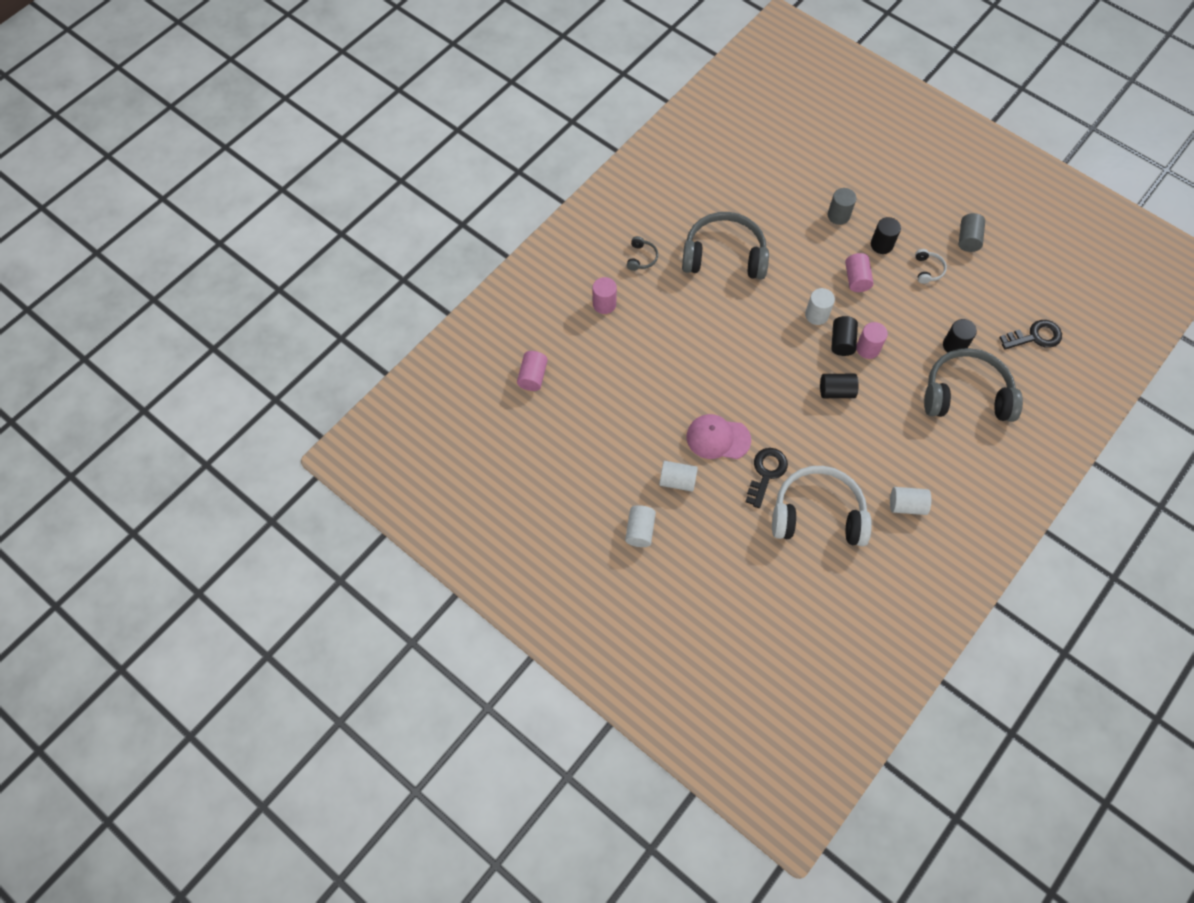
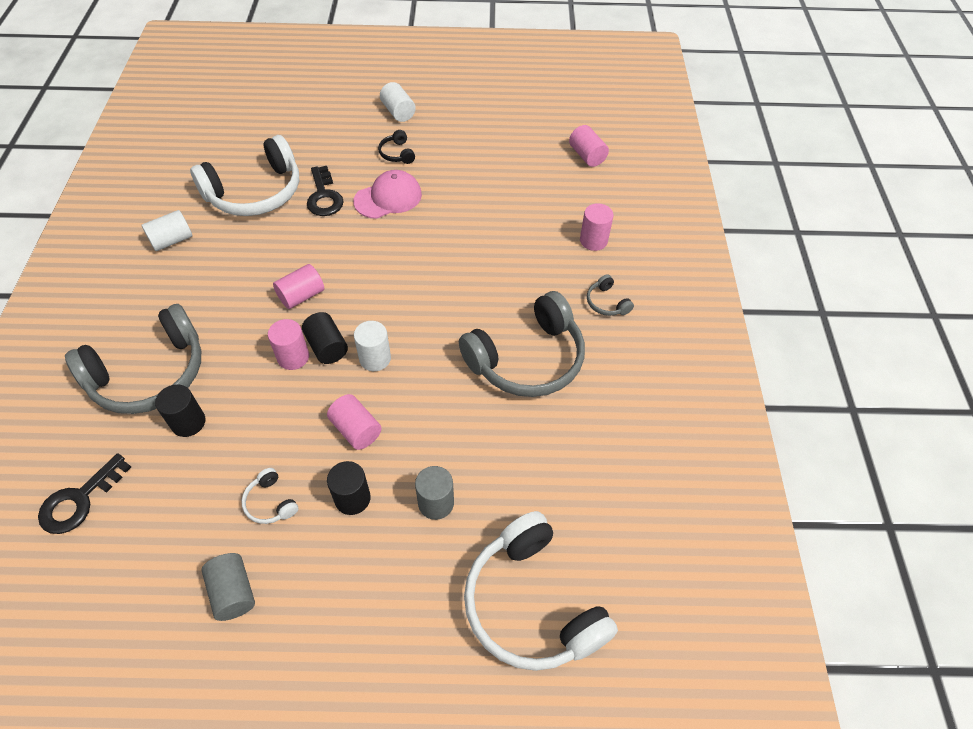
camera: 140 degrees right, 10 degrees down
(677, 481) = (397, 153): white cylinder -> black headphones
(825, 148) = (531, 604): none -> white headphones
(836, 391) = (301, 296): black cylinder -> pink cylinder

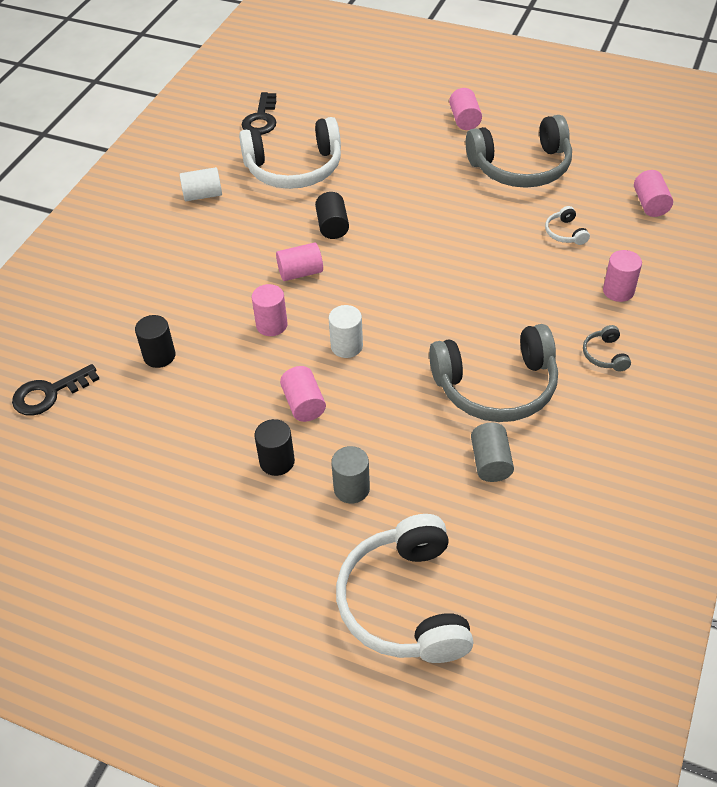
camera: 25 degrees right, 5 degrees down
(150, 374) = (142, 307): grey headphones -> grey headphones (521, 167)
(233, 592) = (145, 506): grey cylinder -> grey cylinder (490, 462)
(270, 502) = (203, 443): white headphones -> white headphones (565, 233)
(324, 196) = (357, 186): black key -> black key (261, 119)
(327, 347) = (306, 324): black cylinder -> black cylinder (332, 226)
(388, 198) = (420, 201): pink cap -> none
(397, 153) = (446, 160): black headphones -> none
(398, 112) = (464, 120): white cylinder -> pink cylinder

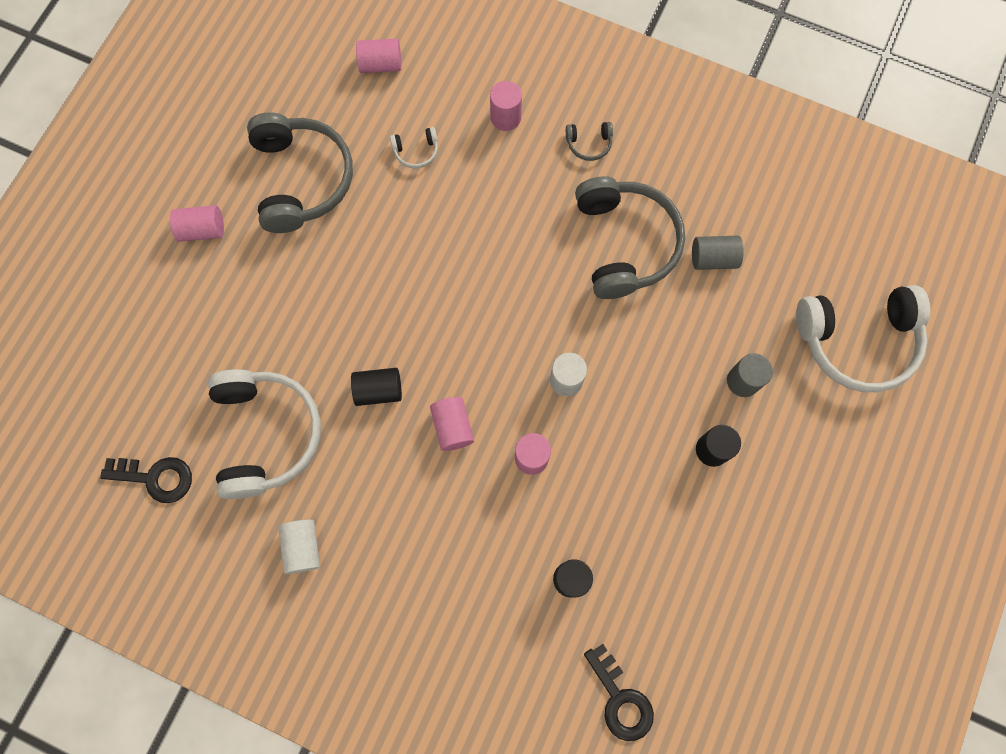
camera: 90 degrees left, 25 degrees up
(304, 404) = (642, 424): pink cylinder -> none

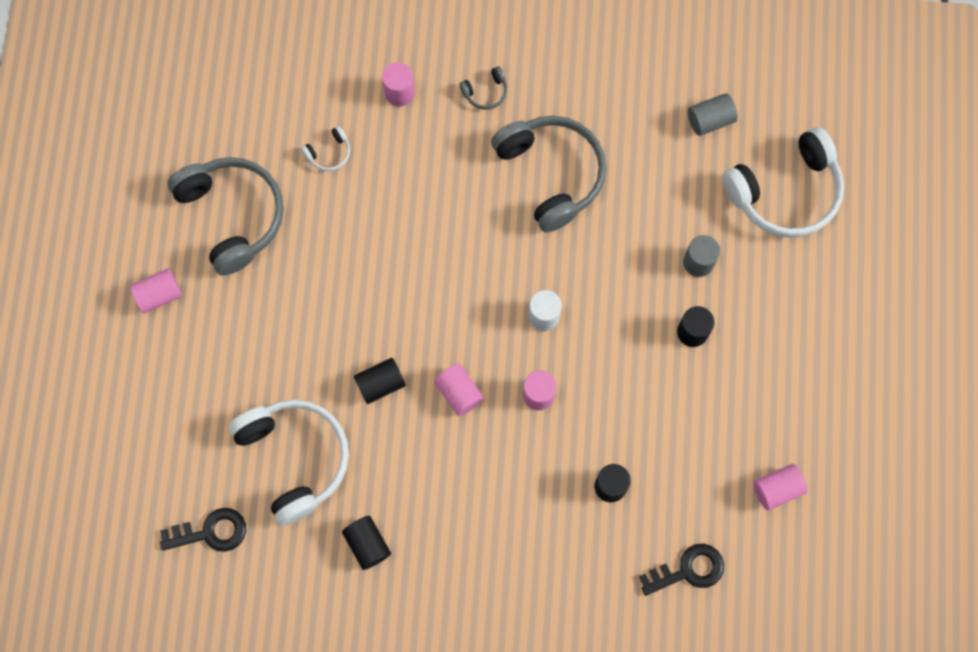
camera: 20 degrees left, 0 degrees up
(303, 547) = (367, 544): white cylinder -> black cylinder
(381, 65) = (263, 81): pink cylinder -> pink cylinder (777, 489)
(620, 699) = (688, 570): black key -> black key turned 60 degrees counterclockwise
(713, 258) = (635, 161): grey cylinder -> grey cylinder (710, 120)

